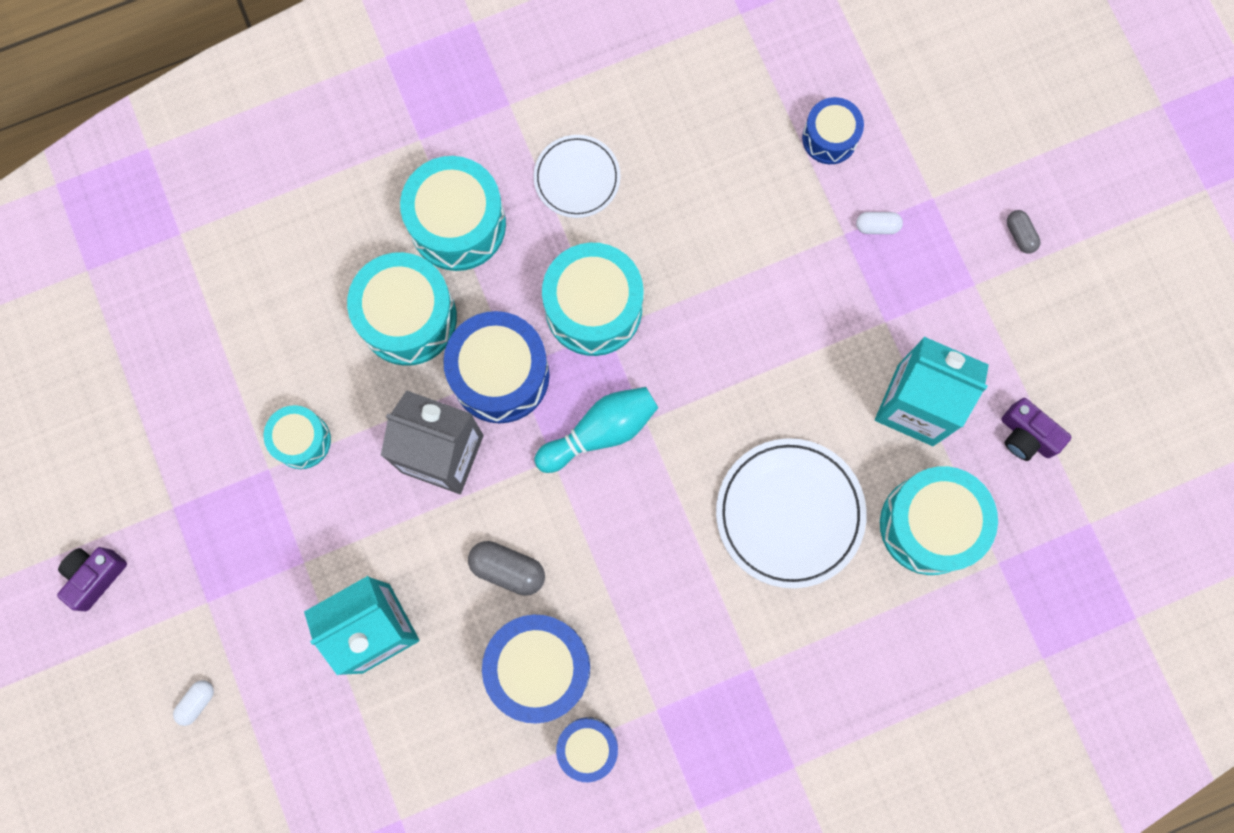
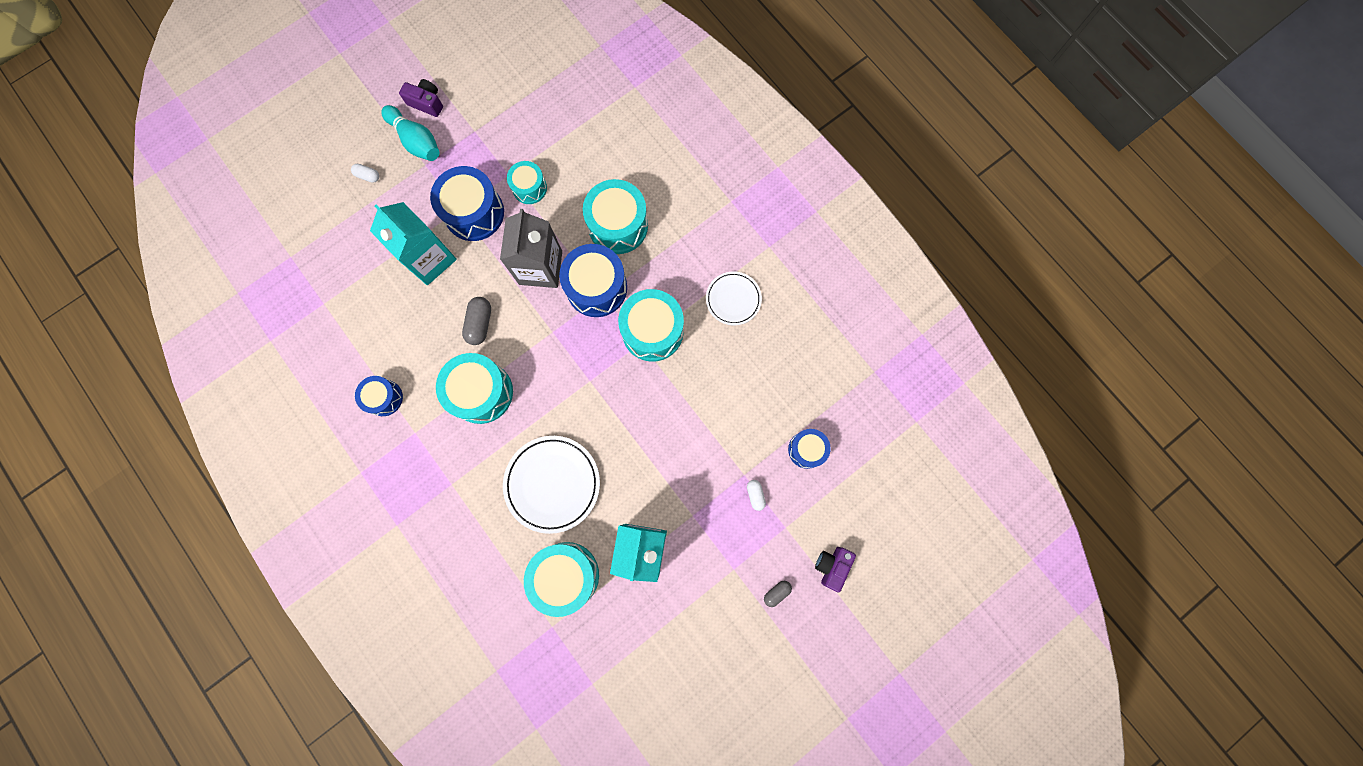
camera: 75 degrees right, 0 degrees up
(458, 224) = (683, 237): turquoise drum -> turquoise drum (481, 392)
(539, 668) = (425, 357): blue drum -> blue drum (474, 212)
(600, 432) = (576, 355): turquoise bowling pin -> turquoise bowling pin (416, 141)
(1026, 435) = (640, 627): purple camera -> purple camera (832, 566)

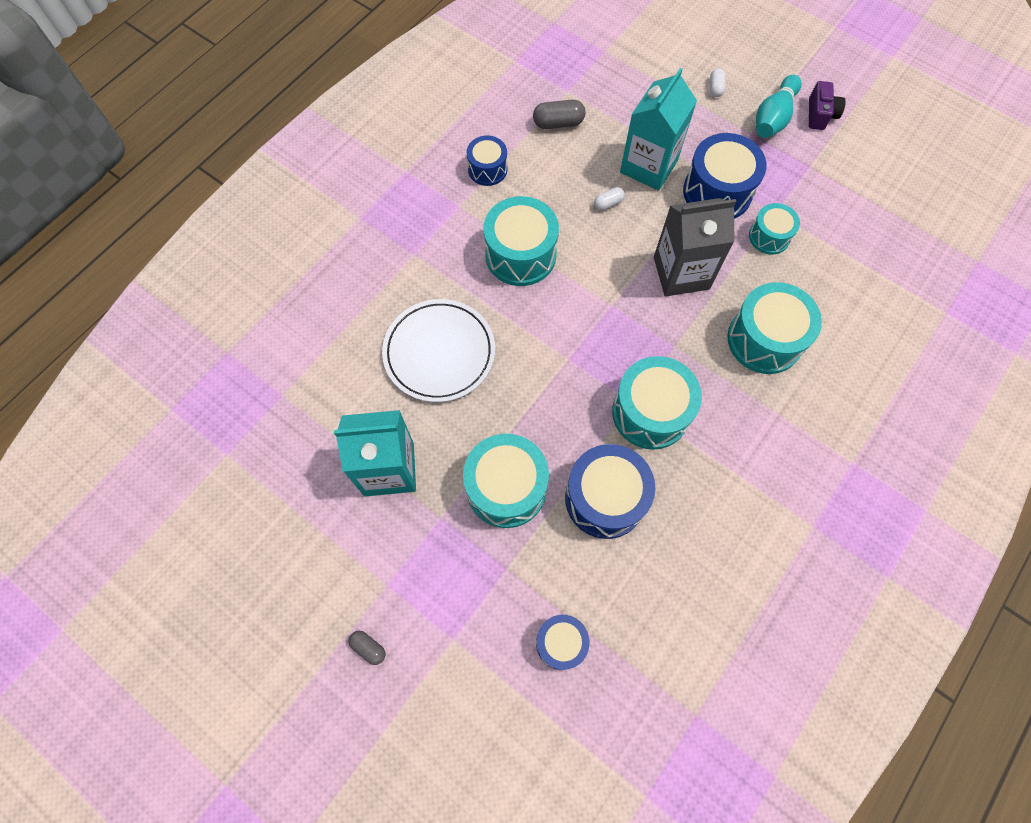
camera: 75 degrees right, 10 degrees down
(480, 324) = (595, 232): grey capsule -> grey capsule (558, 123)
(566, 575) = (341, 394): turquoise drum -> turquoise drum (506, 488)
(596, 287) = (680, 337): blue drum -> blue drum (605, 498)
(733, 299) = (726, 498): white plate -> none
(755, 495) = (485, 589): white capsule -> white capsule (608, 203)
(832, 566) = (417, 715): purple camera -> none

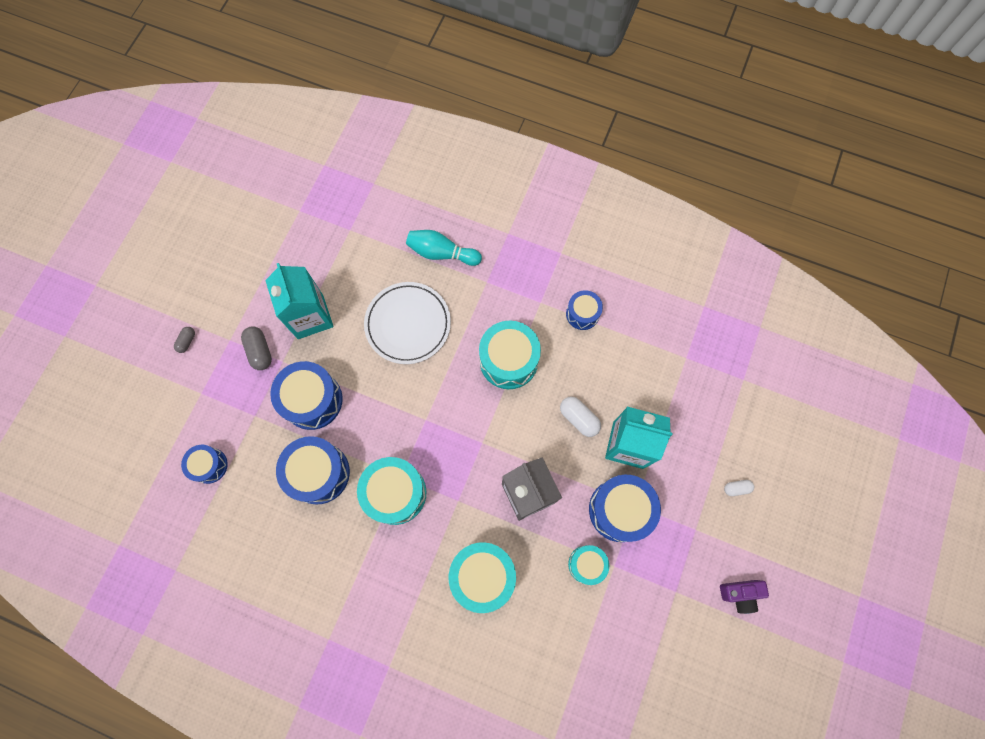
camera: 75 degrees right, 5 degrees up
(506, 488) = (312, 400): turquoise drum -> blue drum
(558, 123) = (648, 358): grey capsule -> grey capsule (260, 351)
(608, 203) = (579, 418): white capsule -> white capsule, size x1.65
(773, 118) = (720, 549): turquoise bowling pin -> turquoise bowling pin (442, 253)

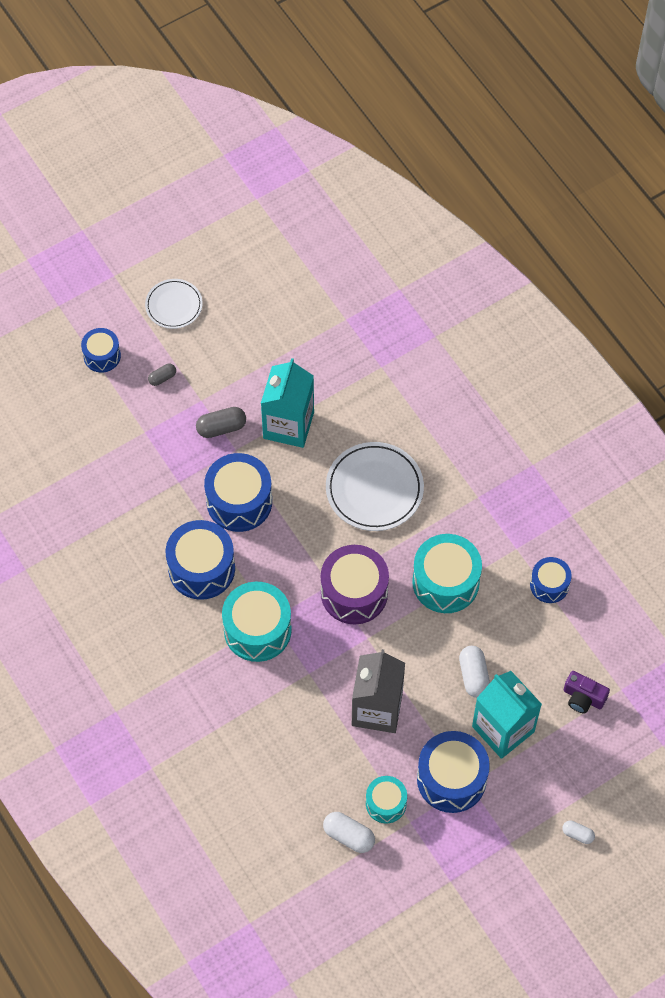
camera: 35 degrees right, 10 degrees down
(159, 279) = (174, 305): none -> white plate
(209, 465) = (111, 500): blue drum -> blue drum (102, 356)
(260, 351) = (221, 427): grey capsule -> grey capsule turned 60 degrees clockwise
(442, 253) = (454, 443): turquoise bowling pin -> none
(448, 414) = (354, 593): none -> purple drum
(482, 575) = (285, 750): turquoise drum -> none
(578, 611) = (349, 836): none -> white capsule
(740, 594) = (509, 923): purple camera -> purple camera (583, 697)

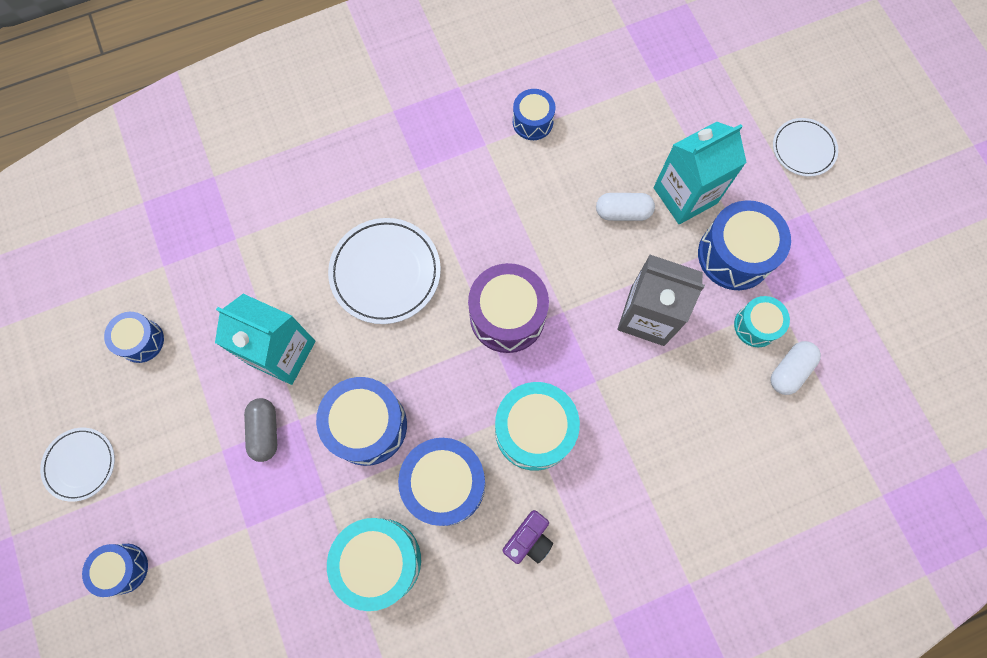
camera: 80 degrees left, 10 degrees up
(162, 378) = (177, 494): grey capsule -> none
(279, 320) = (141, 341): none -> blue drum
(445, 582) = (511, 220): turquoise drum -> turquoise drum (379, 561)
(577, 834) = (803, 149): white capsule -> white plate
(583, 697) = (660, 115): purple camera -> purple camera (528, 539)

